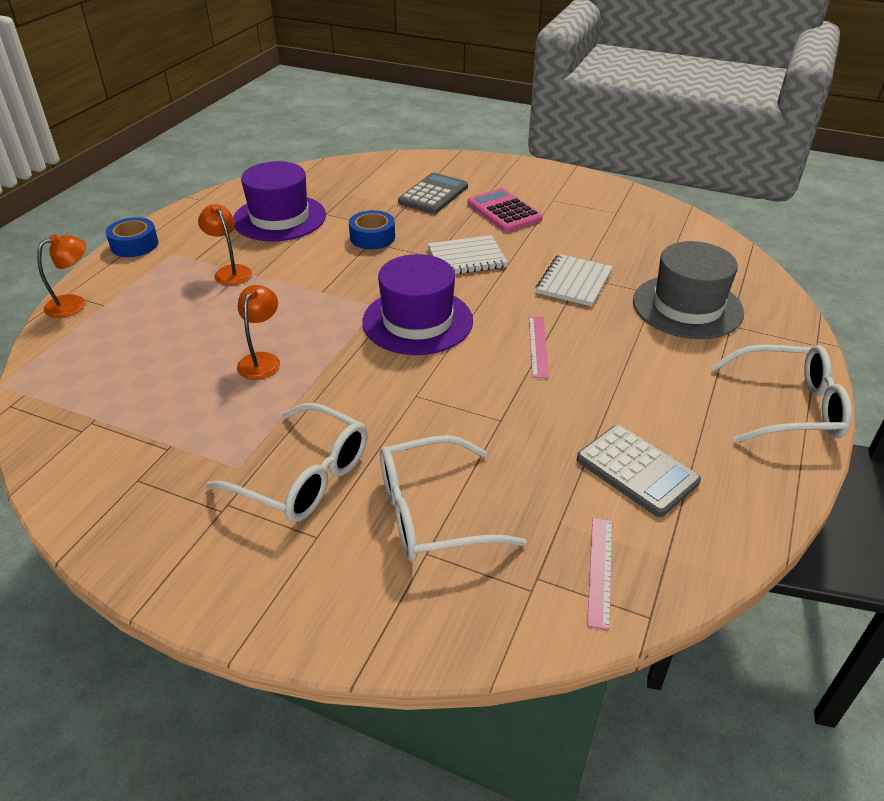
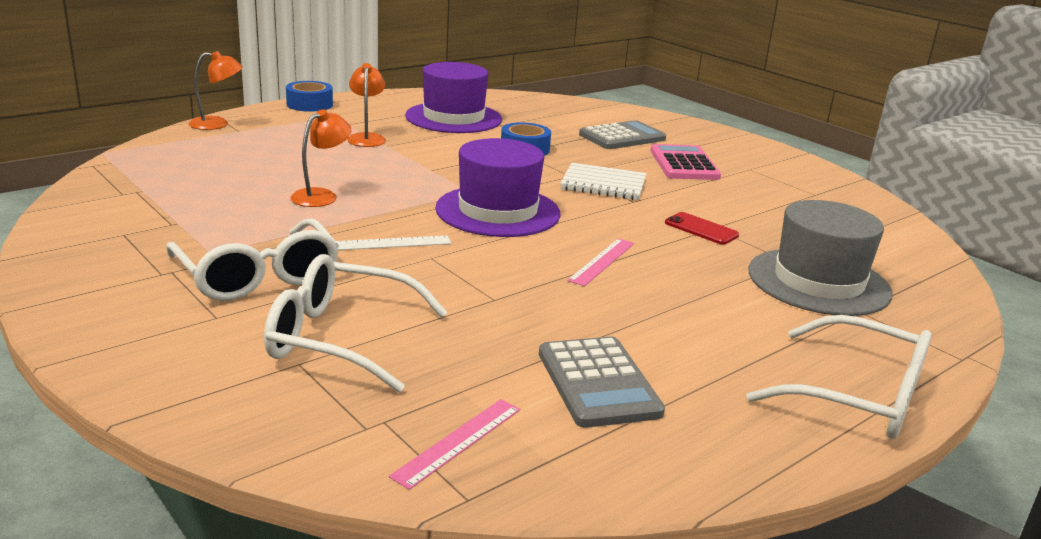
camera: 25 degrees right, 15 degrees down
(371, 393) = (391, 243): none -> white ruler
(574, 282) = (701, 229): white notebook -> red phone

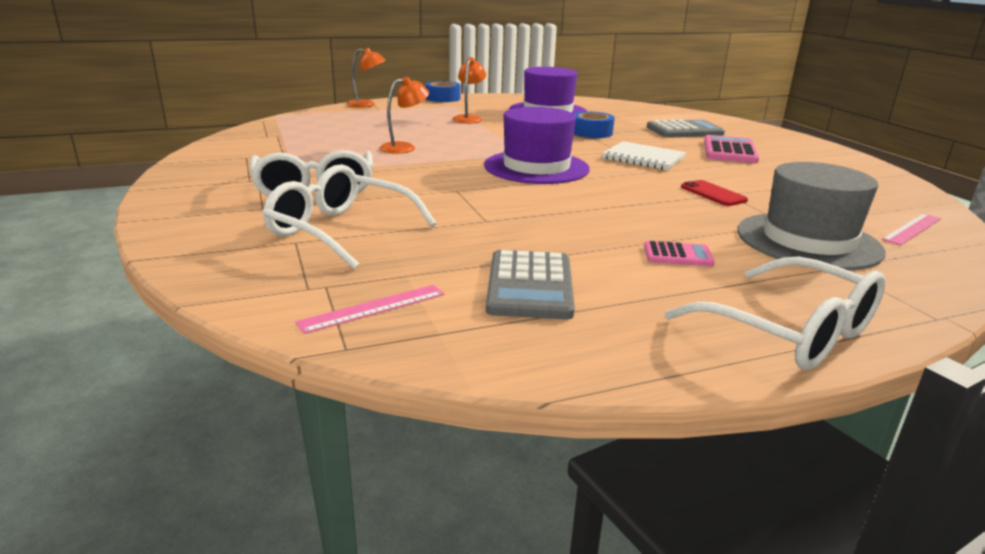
camera: 20 degrees right, 0 degrees up
(391, 243) = (432, 179): white ruler -> none
(602, 261) = (601, 206): pink ruler -> pink ruler (912, 229)
(714, 319) = (678, 255): none -> pink calculator

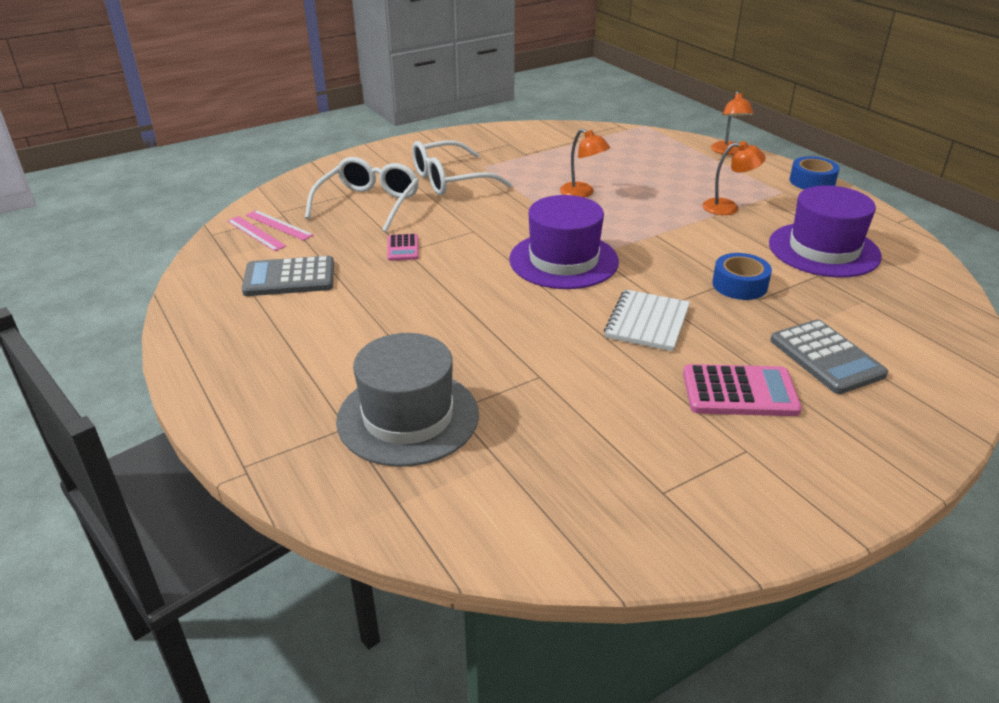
camera: 80 degrees right, 10 degrees up
(678, 255) = (354, 338): pink calculator -> pink calculator (403, 248)
(713, 194) = (534, 366): red phone -> none
(791, 332) = (223, 382): white glasses -> none
(912, 229) = (472, 509): pink ruler -> pink ruler (279, 225)

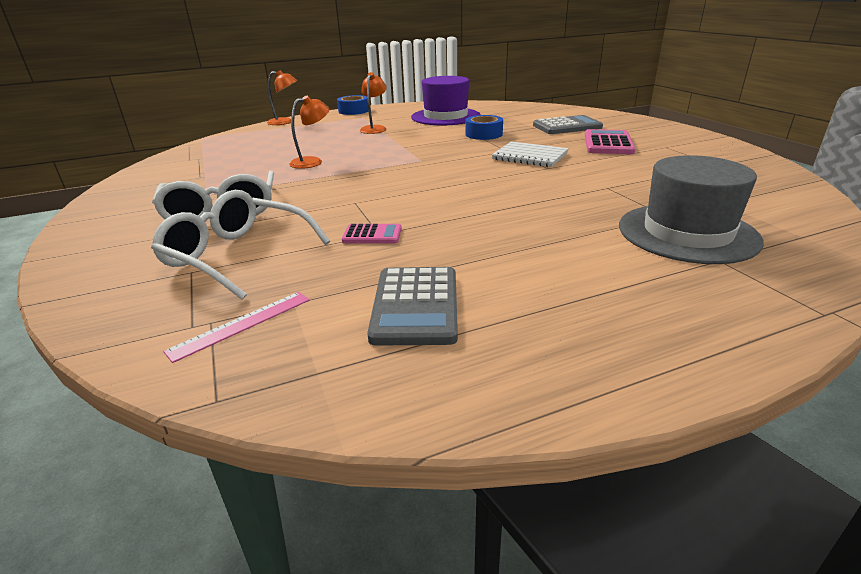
camera: 80 degrees left, 5 degrees down
(256, 233) = (253, 346): pink ruler -> none
(563, 260) = (431, 173): purple hat -> none

